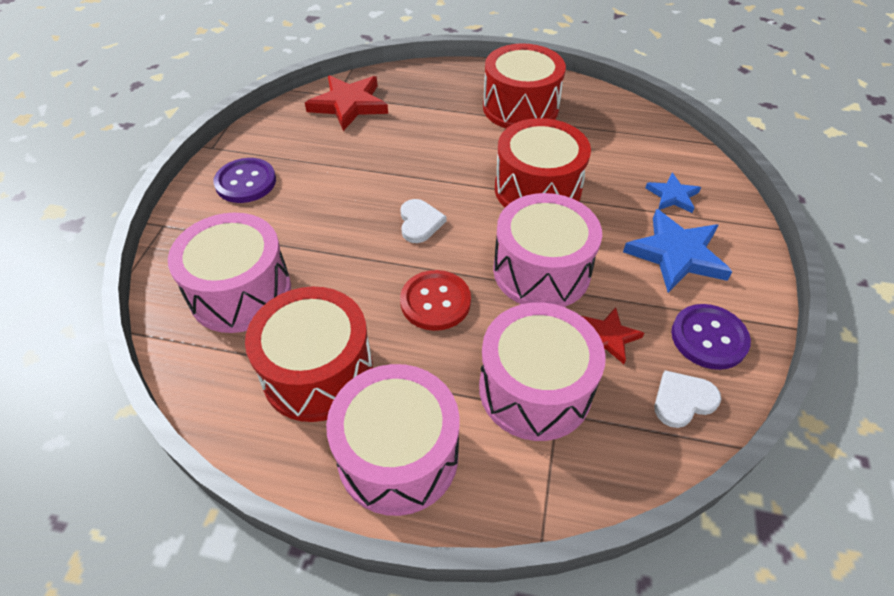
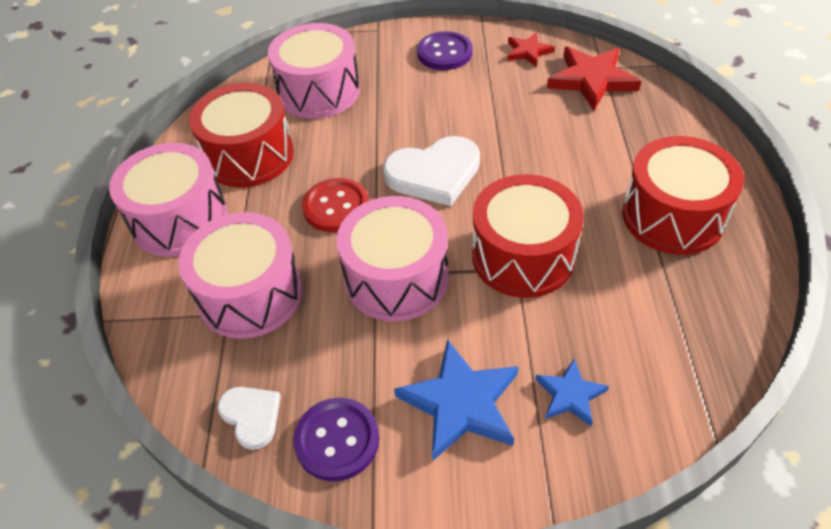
camera: 80 degrees right, 0 degrees up
(420, 222) = (434, 173): white heart -> white heart, size x1.76
(608, 337) = (320, 345): red star -> red star (528, 52)

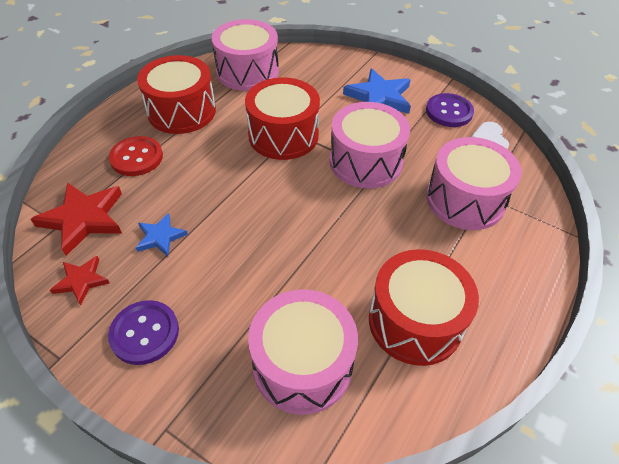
camera: 150 degrees left, 0 degrees up
(179, 219) = (501, 288): pink drum -> pink drum (247, 72)
(336, 207) = (371, 228): red button -> red button (136, 158)
(434, 173) = (281, 212): white heart -> none
(570, 395) = (327, 78): blue star -> blue star (160, 237)

